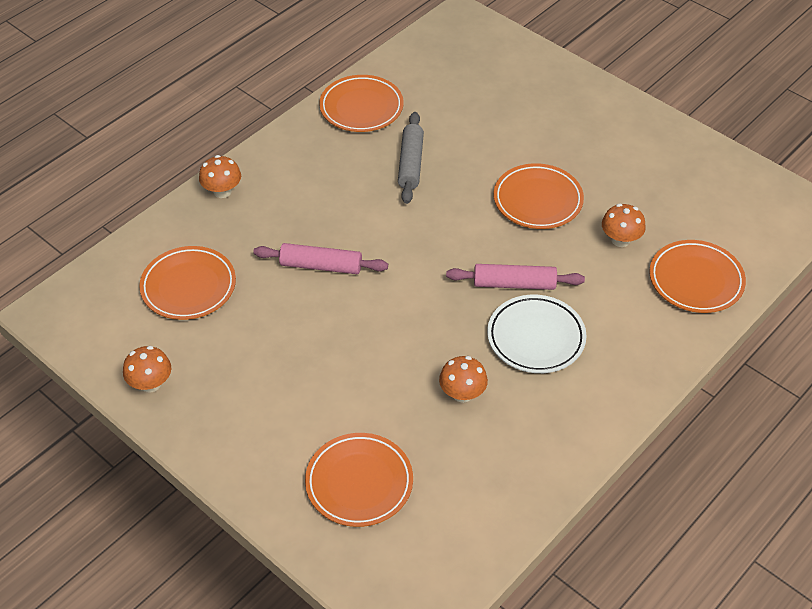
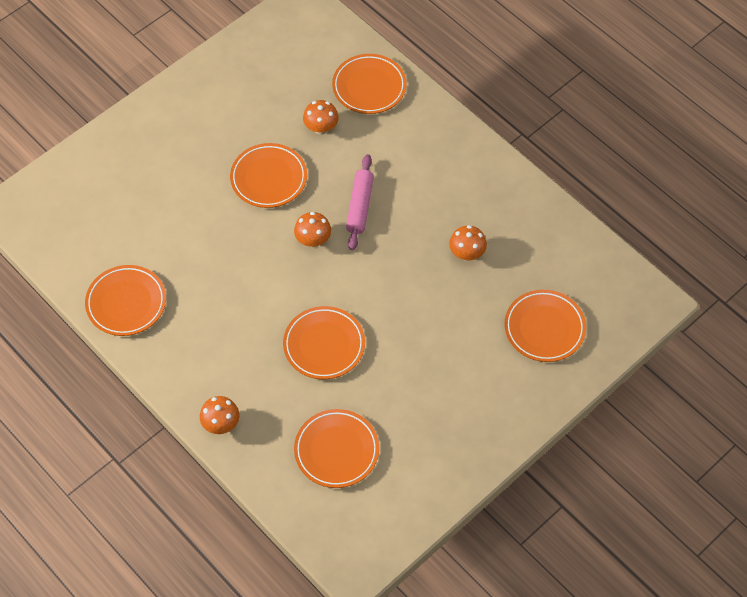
camera: 85 degrees left, 10 degrees up
(150, 384) = (441, 478): orange mushroom -> orange mushroom (313, 240)
(321, 266) = (324, 345): pink rolling pin -> orange plate
(410, 164) = (209, 268): grey rolling pin -> none
(536, 338) = (416, 199): white plate -> none

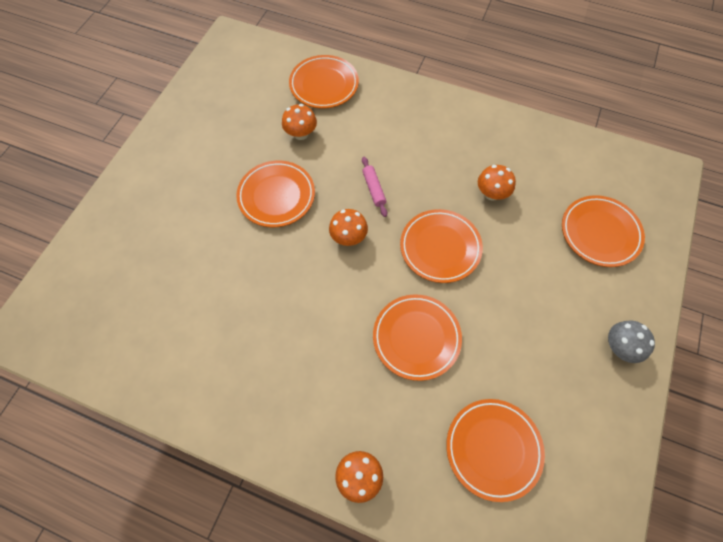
camera: 25 degrees left, 5 degrees up
(126, 303) = (192, 382): orange plate -> orange plate (440, 248)
(360, 206) = (374, 189): pink rolling pin -> pink rolling pin, size x0.65
(493, 425) = (620, 347): none -> grey mushroom

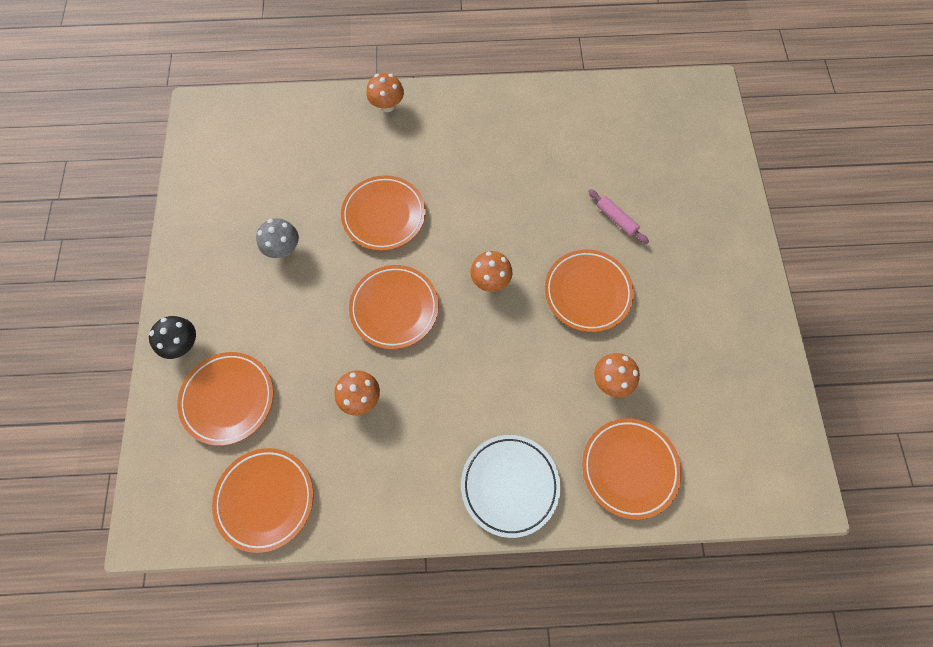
camera: 155 degrees right, 5 degrees up
(374, 189) = (492, 345): pink rolling pin -> pink rolling pin (616, 219)
(407, 104) = (510, 485): none -> white plate
(493, 449) = (291, 160): orange plate -> orange plate (265, 499)
(620, 347) = (195, 282): grey mushroom -> grey mushroom (283, 248)
(635, 293) = (183, 344): none -> black mushroom

